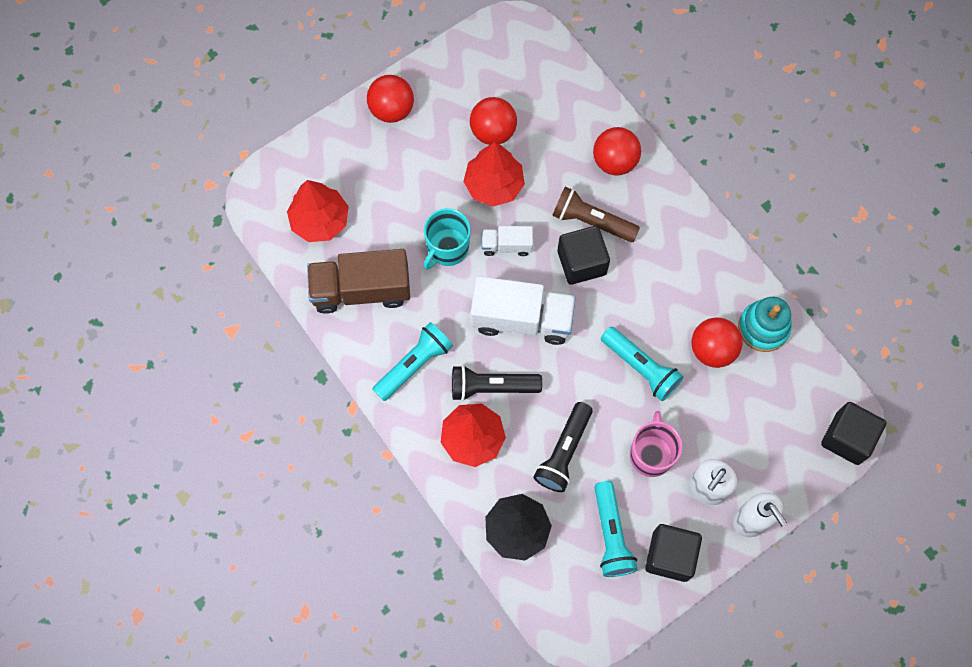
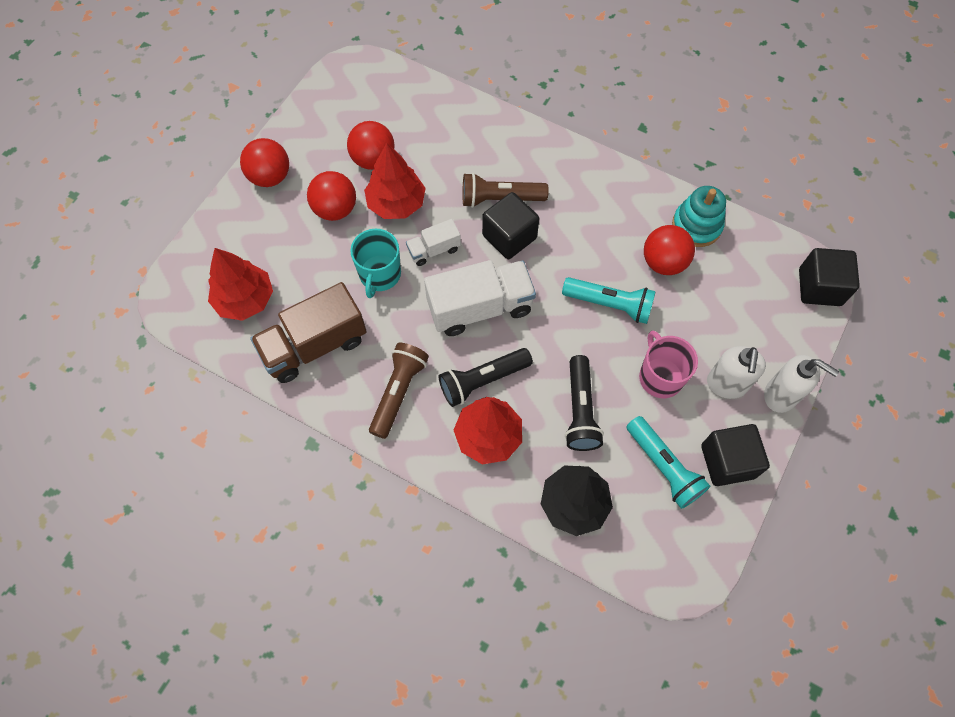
camera: 25 degrees left, 5 degrees down
(414, 365) = (398, 392): turquoise flashlight -> brown flashlight
(614, 161) = (494, 142): red ball -> red ball (335, 209)

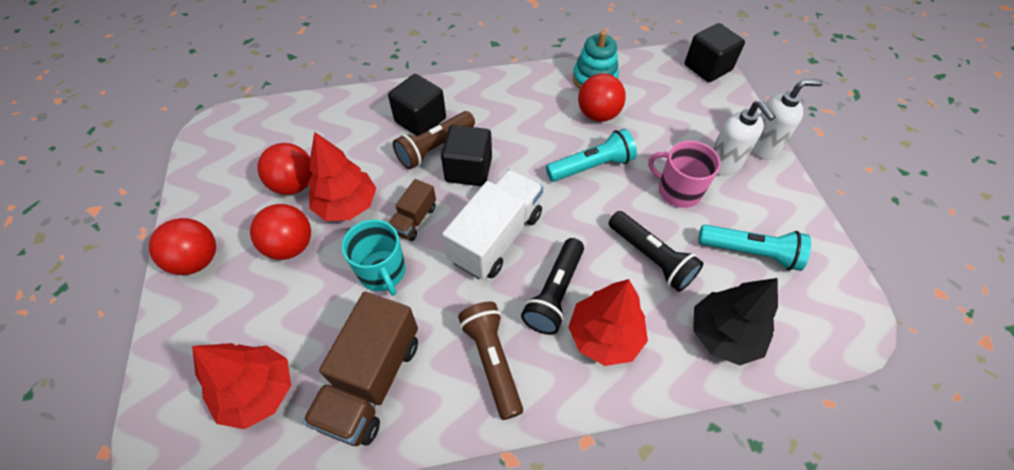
camera: 40 degrees left, 10 degrees down
(434, 250) = (414, 219): white truck -> brown truck
(727, 461) = (783, 215): black cube -> black cube (420, 120)

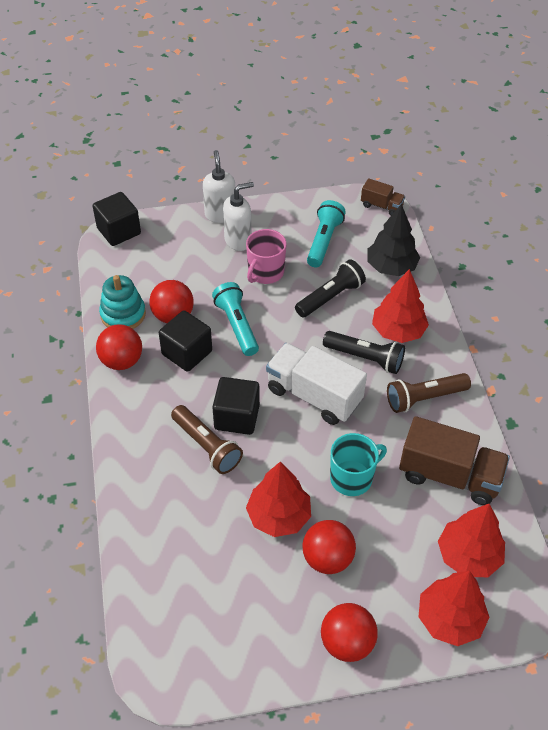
camera: 90 degrees left, 5 degrees down
(188, 362) = (450, 619): none -> red tree
(295, 185) = (251, 569): red ball -> red ball (122, 361)
(414, 219) = (295, 458): brown truck -> brown truck (381, 206)
(420, 120) = (167, 461): black cube -> black cube (187, 353)

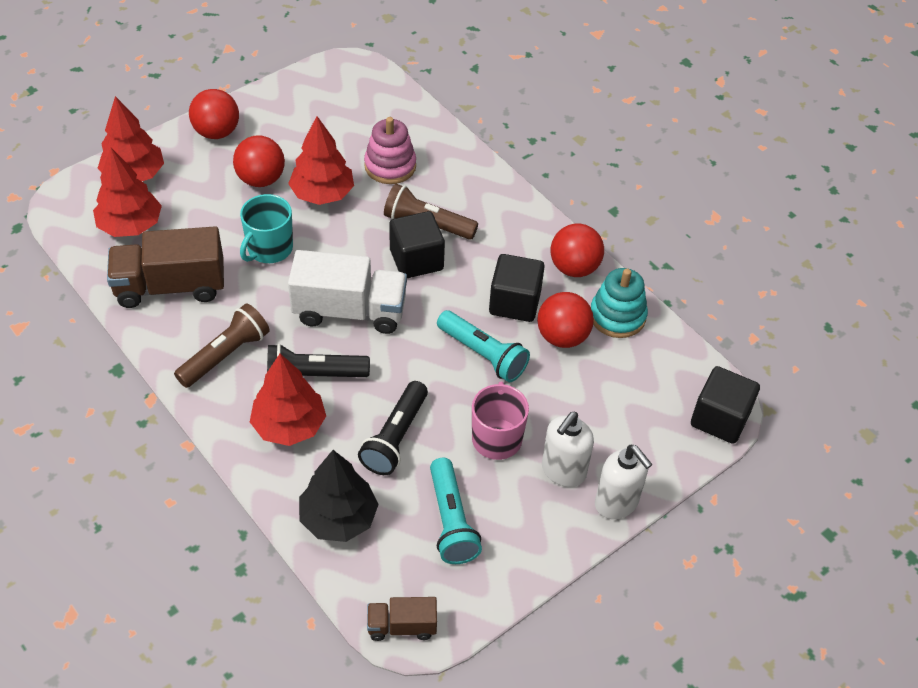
camera: 150 degrees right, 0 degrees up
(200, 521) = (390, 166): none -> pink stacking toy

